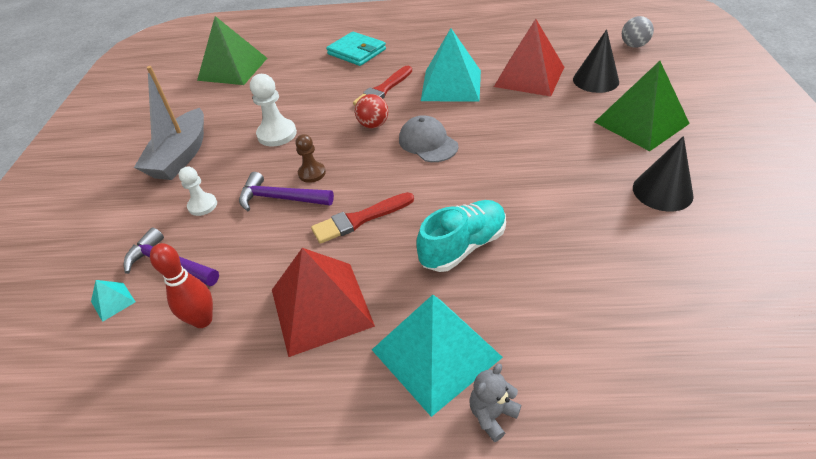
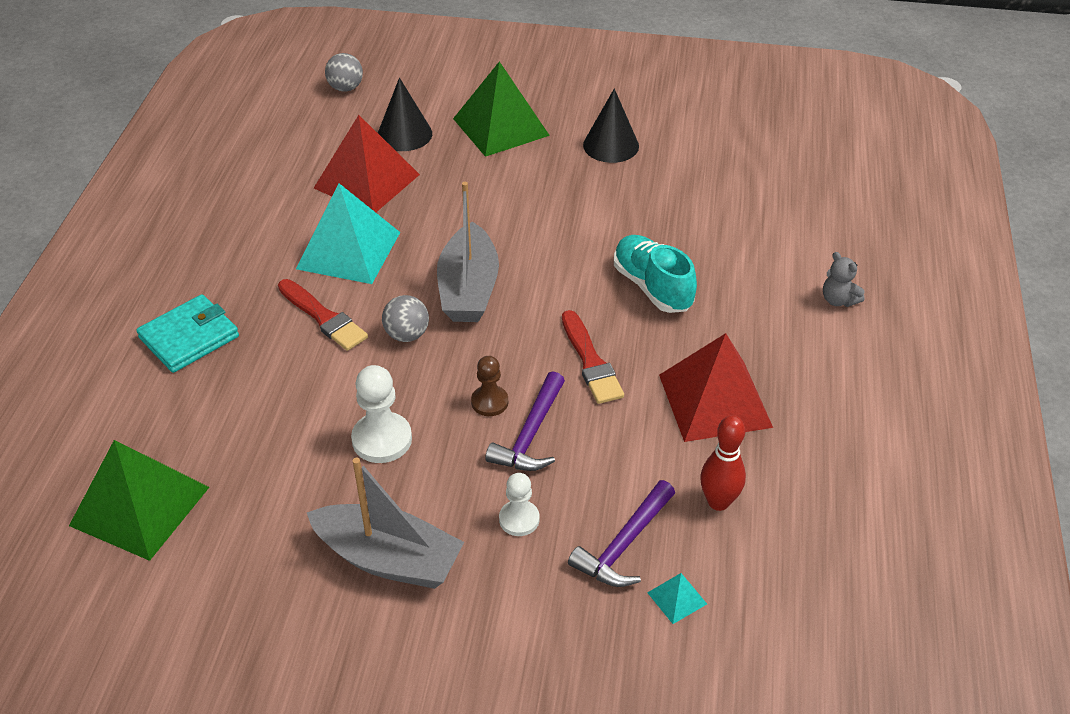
camera: 85 degrees left, 0 degrees up
(373, 125) = (407, 335): red ball -> grey ball
(428, 143) = (468, 289): grey cap -> grey boat
(436, 353) = (778, 324): turquoise pyramid -> none

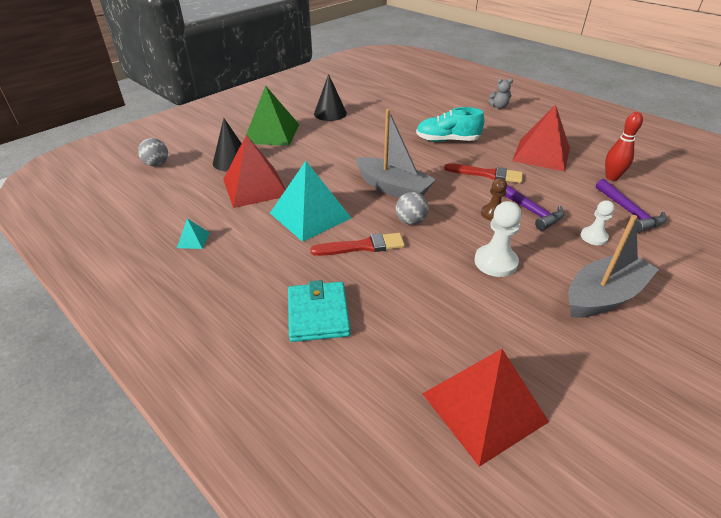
camera: 55 degrees left, 5 degrees down
(140, 506) = (484, 407): green pyramid -> red pyramid
(677, 598) = (673, 211): turquoise pyramid -> turquoise pyramid (193, 240)

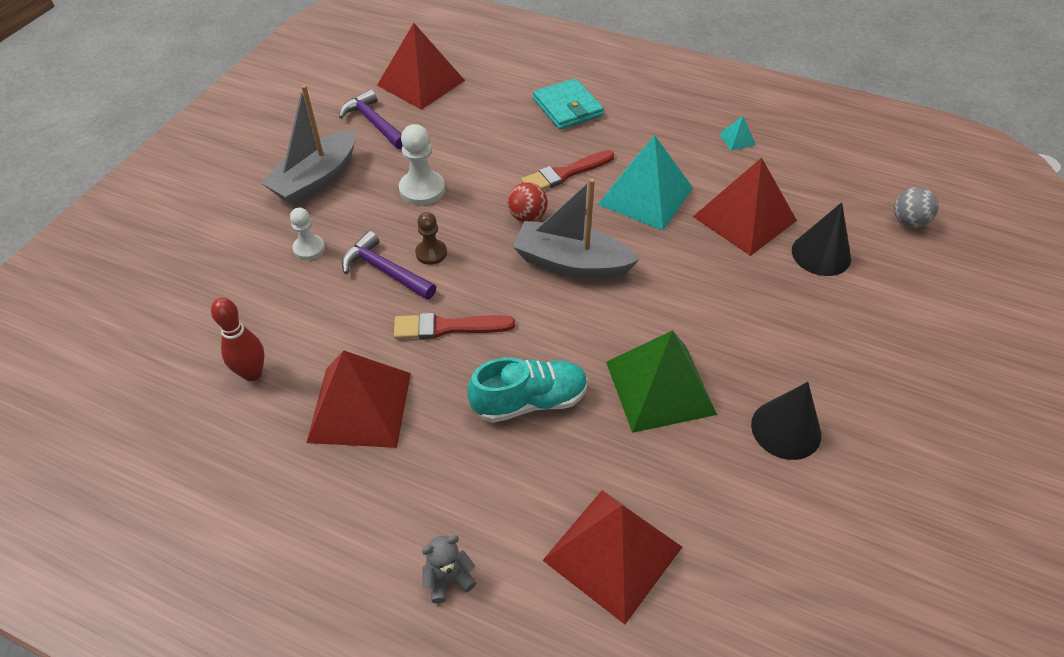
camera: 160 degrees right, 10 degrees up
(271, 133) = (831, 334): green pyramid -> green pyramid (660, 387)
(410, 221) = (527, 217): grey ball -> red ball
(429, 101) = (612, 553): none -> red pyramid
(629, 212) = (250, 302): purple hammer -> purple hammer (373, 123)

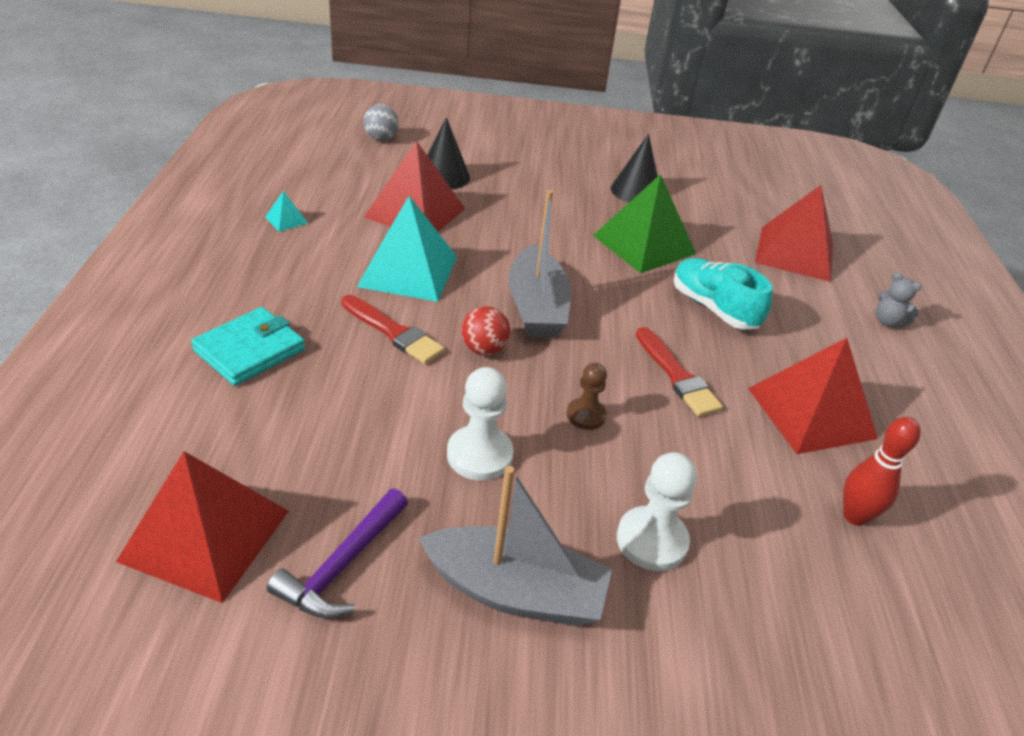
camera: 115 degrees left, 10 degrees down
(309, 248) = (651, 540): white pawn -> white pawn, size x1.56
(385, 271) = (638, 448): purple hammer -> none

